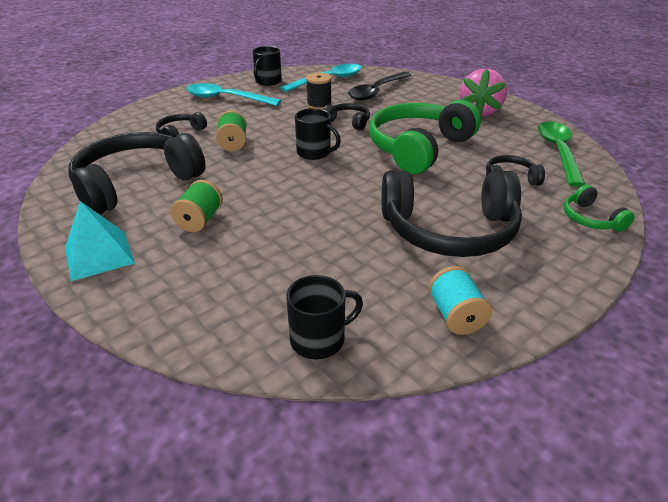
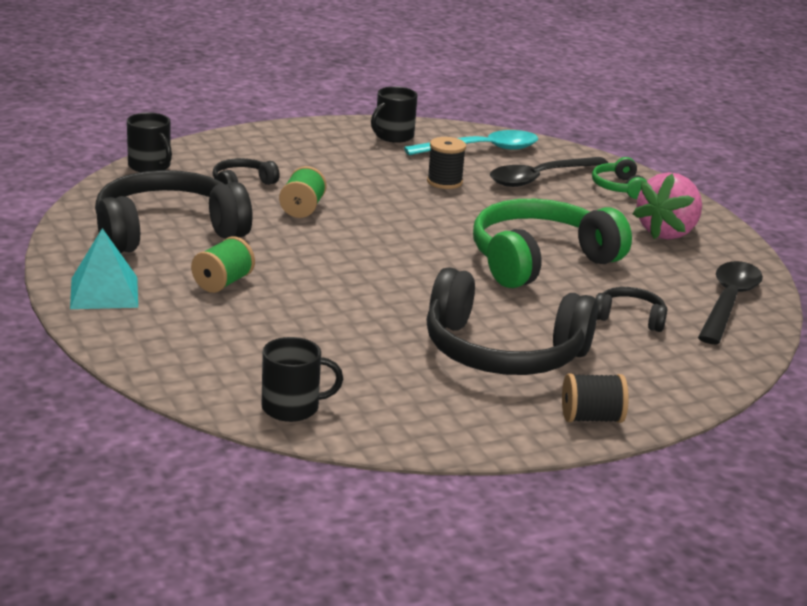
camera: 15 degrees right, 10 degrees down
(226, 98) = (322, 150): turquoise spoon -> none
(314, 152) = (399, 239): black mug -> black mug (150, 166)
(348, 122) = (469, 211): black headphones -> none
(455, 315) = (445, 422): turquoise spool -> none
(558, 152) = (728, 302): green spoon -> black spoon
(559, 276) = (591, 418): none -> black spool
(591, 219) = (690, 378): green headphones -> green headphones (619, 187)

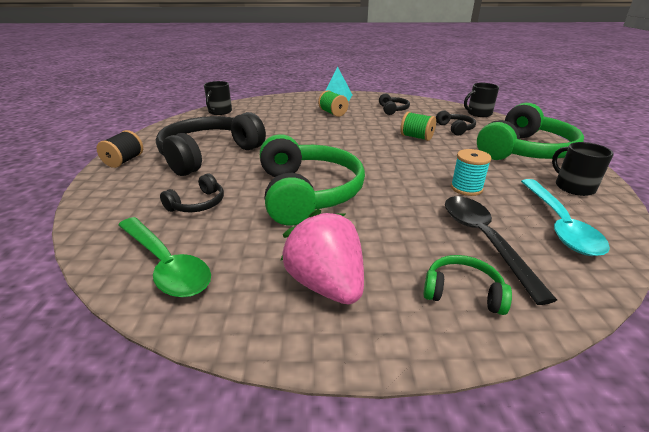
camera: 115 degrees right, 5 degrees up
(167, 231) = (392, 110): black headphones -> black headphones, size x0.46
(303, 148) = (524, 150): none -> green headphones
(444, 182) = (466, 188): black spool -> turquoise spool
(728, 302) = (166, 264): black spoon -> green spoon

